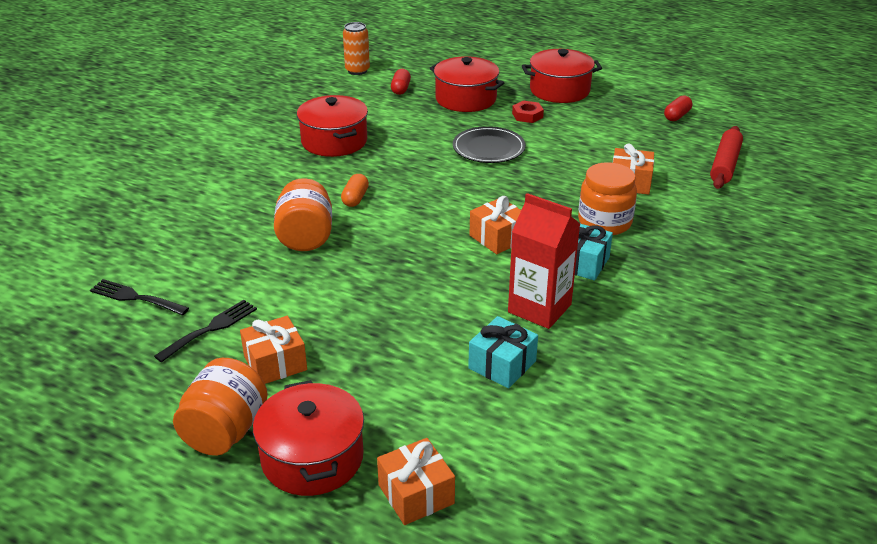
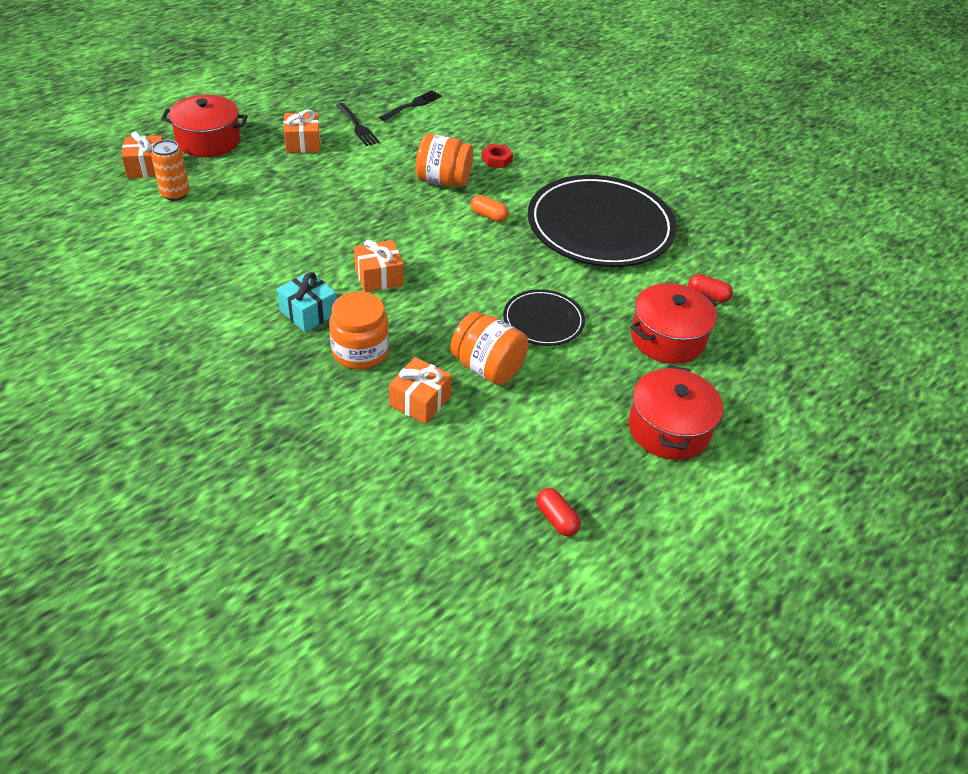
camera: 105 degrees right, 10 degrees up
(225, 431) = (256, 118): orange jar -> orange jar (487, 368)
(334, 141) = (600, 226): red pot -> black plate
(357, 70) = (765, 276): orange can -> orange can (175, 194)
(502, 365) = (222, 230): turquoise gift -> none
(527, 115) = (608, 375): red nut -> red nut (496, 159)
(539, 308) = (268, 268): red carton -> none
(725, 165) = (413, 505): red rolling pin -> none

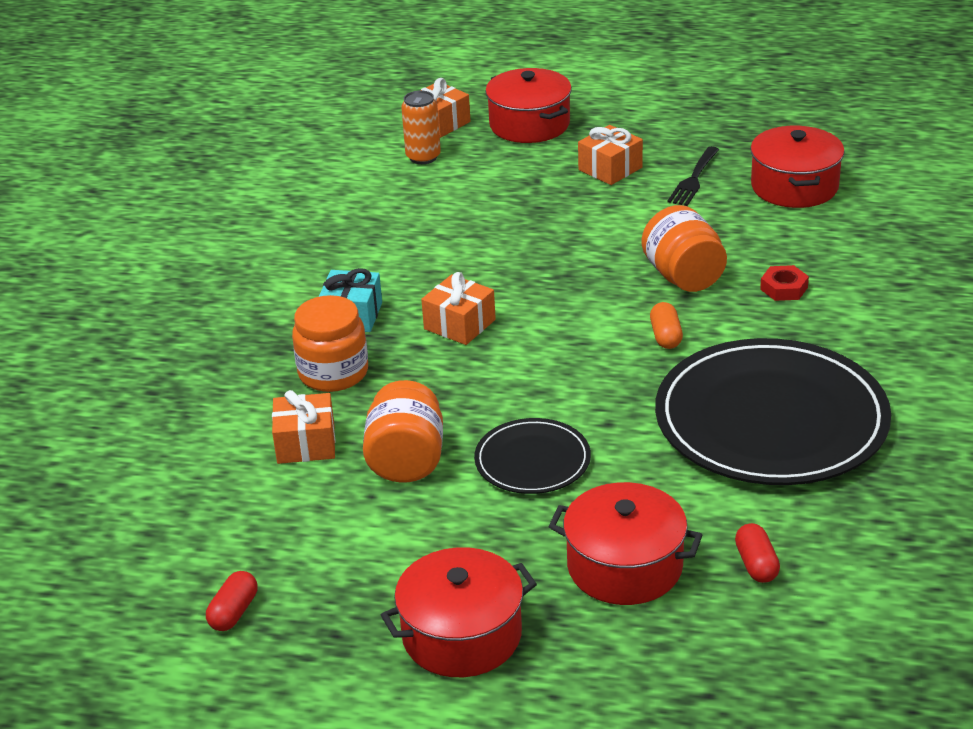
camera: 60 degrees right, 10 degrees down
(412, 105) = (794, 186): black fork -> red pot

